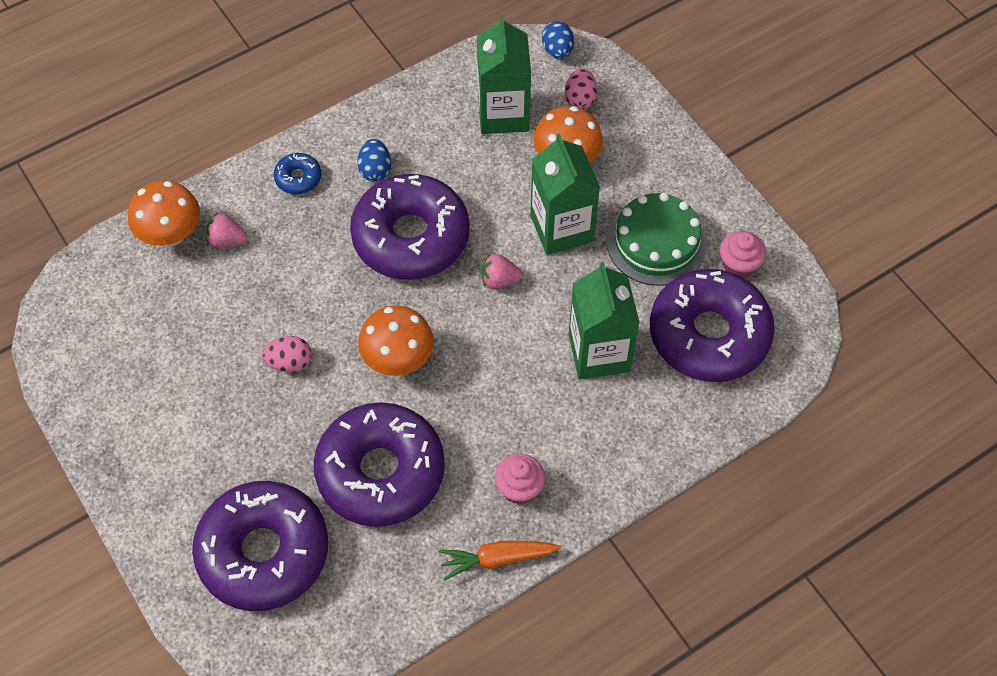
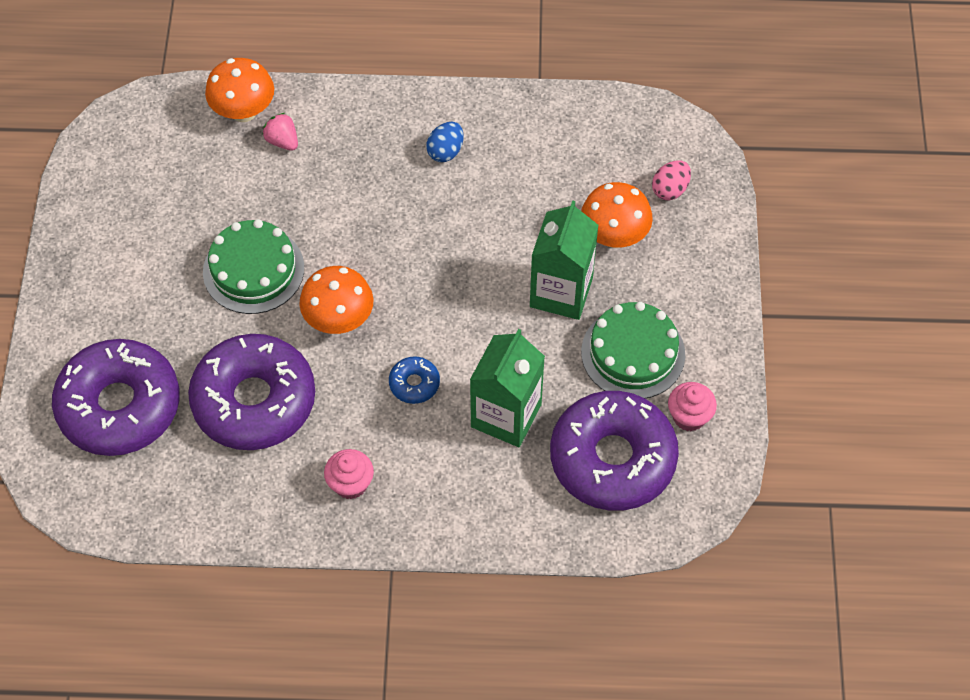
camera: 35 degrees right, 0 degrees up
(289, 362) = (253, 270): pink egg -> green cake
(298, 178) = (378, 122): blue donut -> blue donut (414, 384)
(411, 237) = (429, 225): purple donut -> none
(497, 559) = (288, 528): orange carrot -> none
(499, 280) = (473, 304): pink strawberry -> none
(503, 114) = (592, 164): green carton -> none
(557, 51) = (685, 135): blue egg -> none

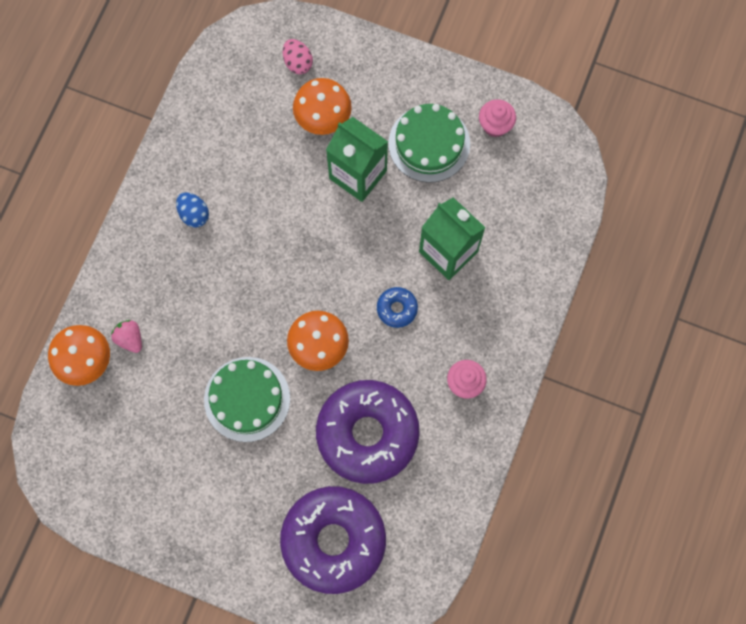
camera: 70 degrees left, 15 degrees up
(282, 141) = (130, 338): pink strawberry -> pink strawberry turned 75 degrees clockwise
(612, 459) = (510, 190): purple donut -> none

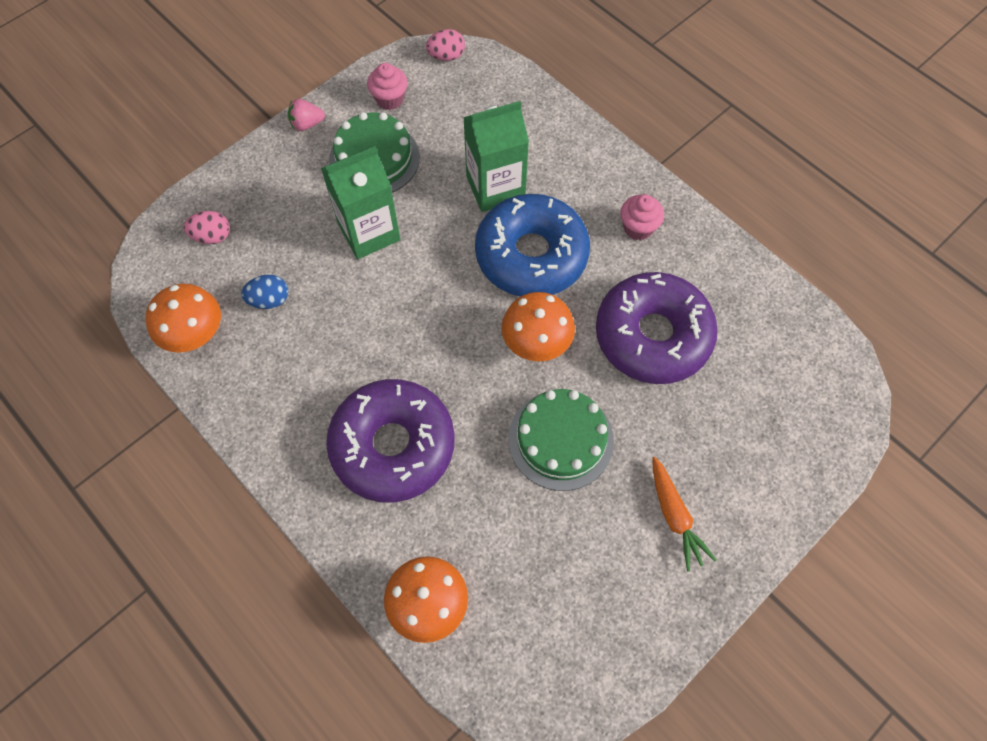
camera: 65 degrees left, 10 degrees down
(130, 338) = (427, 540): pink strawberry -> pink strawberry (307, 124)
(194, 214) = (317, 408): blue egg -> blue egg (269, 300)
(223, 506) = (674, 516): none -> orange carrot
(323, 118) = (288, 238): orange mushroom -> orange mushroom (195, 335)
(333, 540) = (757, 416): purple donut -> purple donut (393, 446)
(397, 309) = (531, 255): blue donut -> blue donut, size x2.43
(566, 148) = (446, 56): none -> pink egg

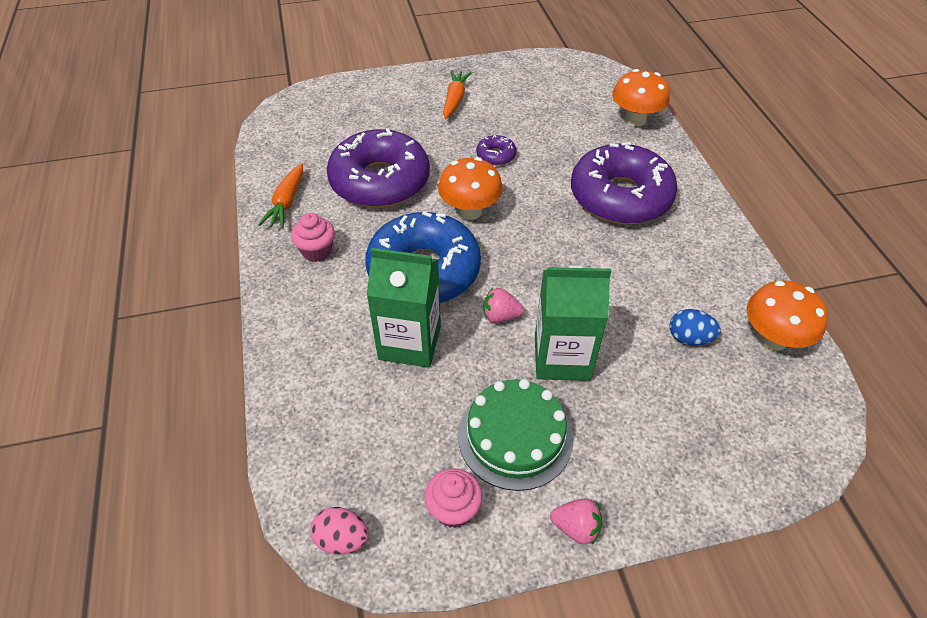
camera: 150 degrees left, 15 degrees down
(212, 236) = (737, 431): pink egg -> none
(438, 244) = (500, 316): none -> pink strawberry
(561, 439) = (496, 155): green cake -> purple donut
(714, 263) = (286, 203): none -> orange carrot

